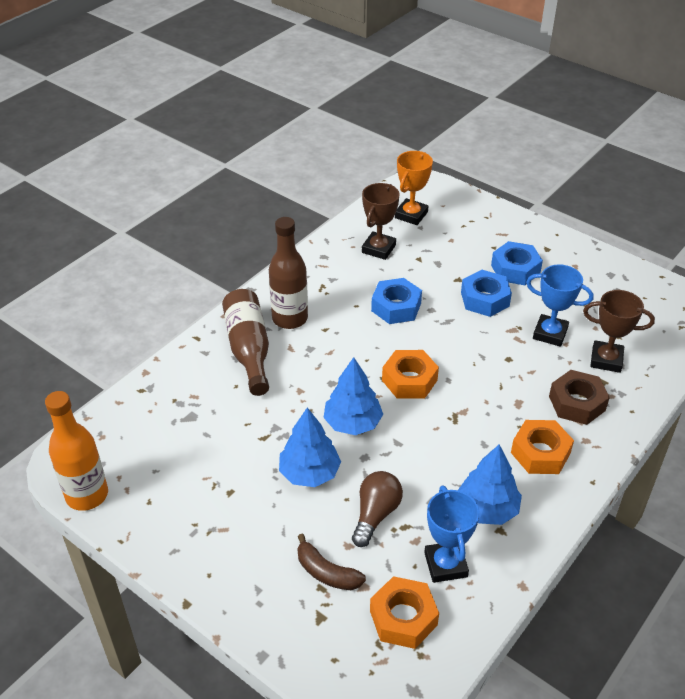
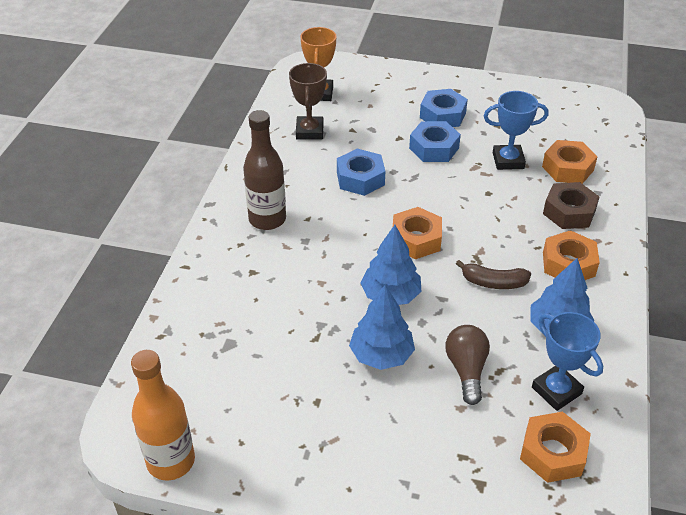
camera: 25 degrees left, 0 degrees up
(249, 349) = (246, 261): brown bottle -> none
(326, 572) = (458, 440): brown banana -> brown banana (493, 282)
(606, 360) = (567, 168): brown trophy -> orange nut

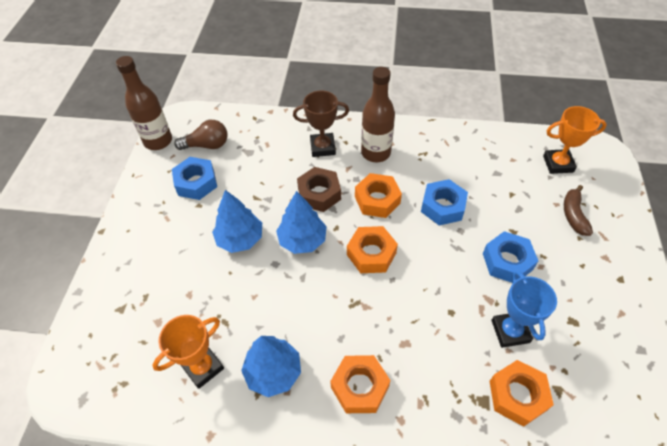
camera: 85 degrees right, 10 degrees up
(171, 461) = (158, 141): orange bottle -> brown bottle
(309, 131) = (497, 164): brown trophy -> brown trophy (322, 147)
(442, 115) = (567, 267): blue nut -> blue nut (196, 183)
(466, 370) = (225, 297): brown light bulb -> brown light bulb (207, 145)
(493, 282) = (326, 317): brown banana -> brown banana (573, 215)
(553, 453) = (141, 361): orange nut -> orange nut (377, 200)
(556, 390) = (203, 367): blue trophy -> orange trophy
(569, 212) = (440, 392): brown nut -> brown nut (319, 194)

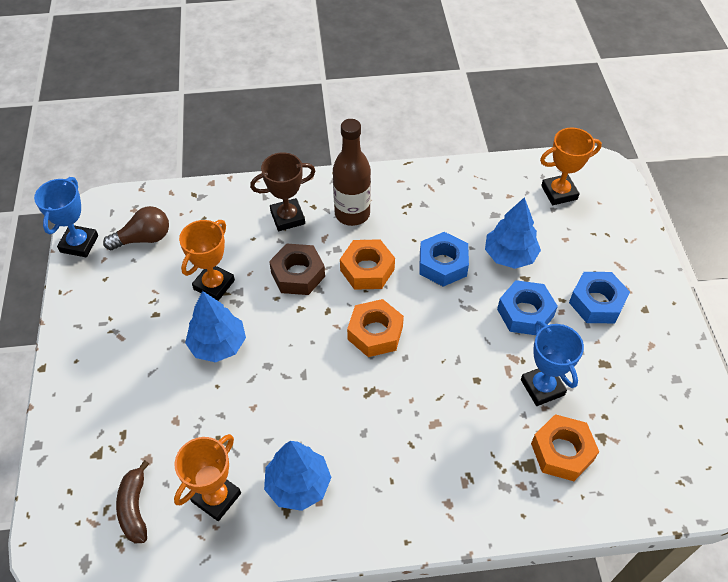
camera: 15 degrees left, 0 degrees up
(158, 141) = (79, 244): brown bottle -> blue trophy
(196, 183) = (144, 287): blue nut -> blue nut (596, 302)
(250, 190) = (214, 285): none -> orange trophy
(302, 240) = (292, 332): blue tree -> blue tree (509, 255)
(360, 387) = (397, 479): orange nut -> none
(573, 215) = (585, 248): brown banana -> brown banana (135, 508)

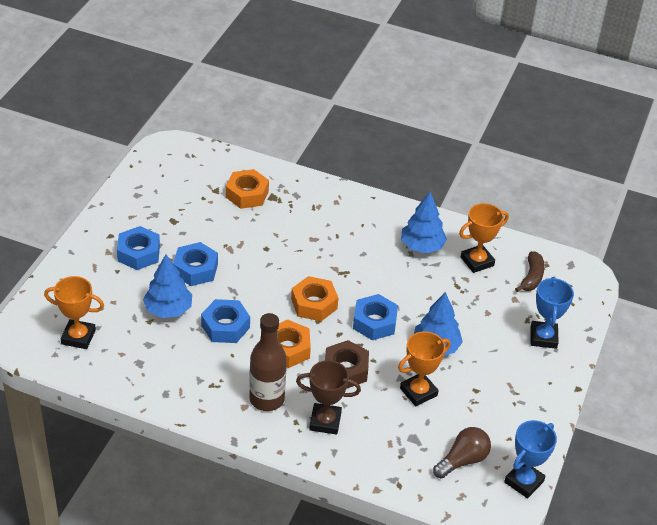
camera: 155 degrees left, 10 degrees down
(144, 238) = (463, 460): brown light bulb -> brown light bulb turned 135 degrees clockwise
(298, 342) = (374, 322): none -> blue nut
(542, 387) = (227, 226): blue trophy -> blue trophy (543, 337)

